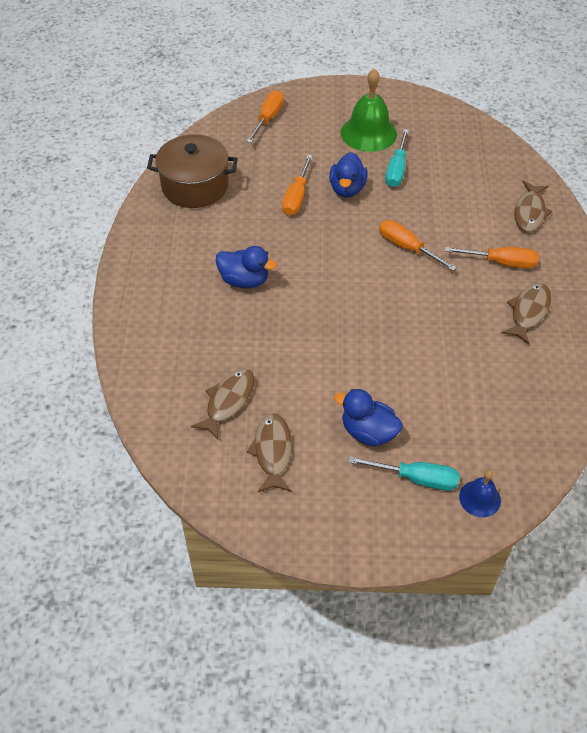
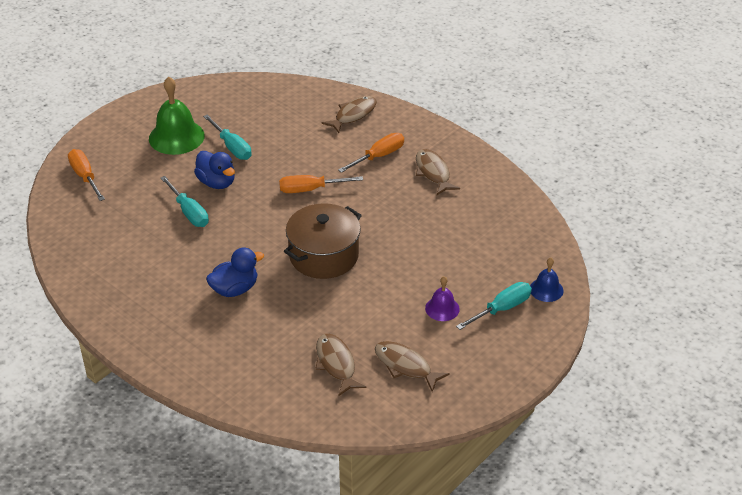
camera: 50 degrees left, 10 degrees down
(195, 186) = (101, 259): brown pot -> brown pot (324, 255)
(297, 197) = (189, 212): orange screwdriver -> turquoise screwdriver
(368, 432) = (442, 308): blue duck -> purple bell
(529, 212) = (353, 115): brown fish -> brown fish turned 105 degrees counterclockwise

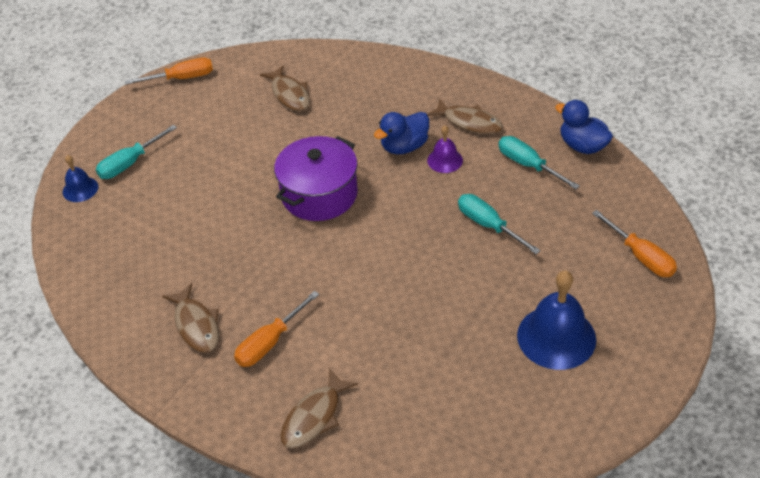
camera: 175 degrees right, 5 degrees up
(176, 137) = (556, 337): green bell -> blue bell
(217, 182) = (471, 271): blue duck -> blue duck (582, 146)
(232, 147) = (473, 330): turquoise screwdriver -> turquoise screwdriver (528, 165)
(311, 189) = (351, 277): orange screwdriver -> orange screwdriver (181, 78)
(324, 255) = (319, 194): brown pot -> purple pot
(405, 366) = (226, 101): brown fish -> brown fish (469, 122)
(442, 308) = (190, 156): purple bell -> purple bell (445, 160)

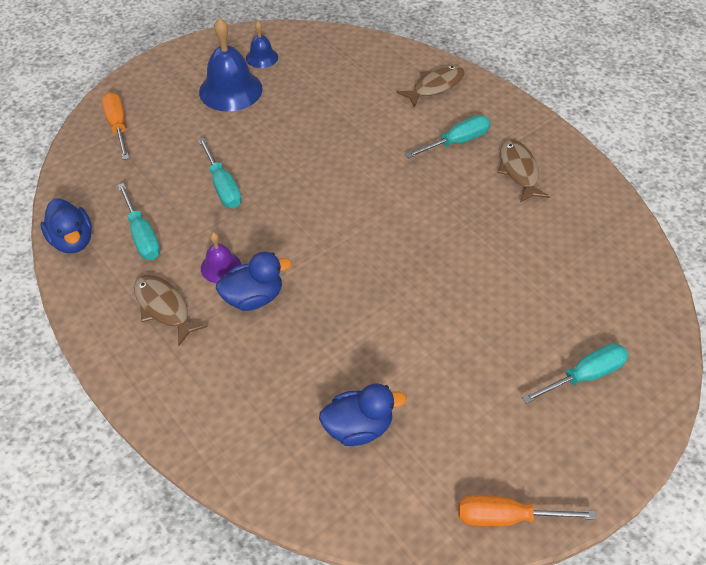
camera: 165 degrees left, 5 degrees up
(80, 189) = (645, 355): blue bell -> blue bell (262, 57)
(270, 342) = (456, 142): orange screwdriver -> turquoise screwdriver
(289, 94) = (358, 427): brown fish -> blue duck
(319, 194) = (370, 266): purple pot -> none

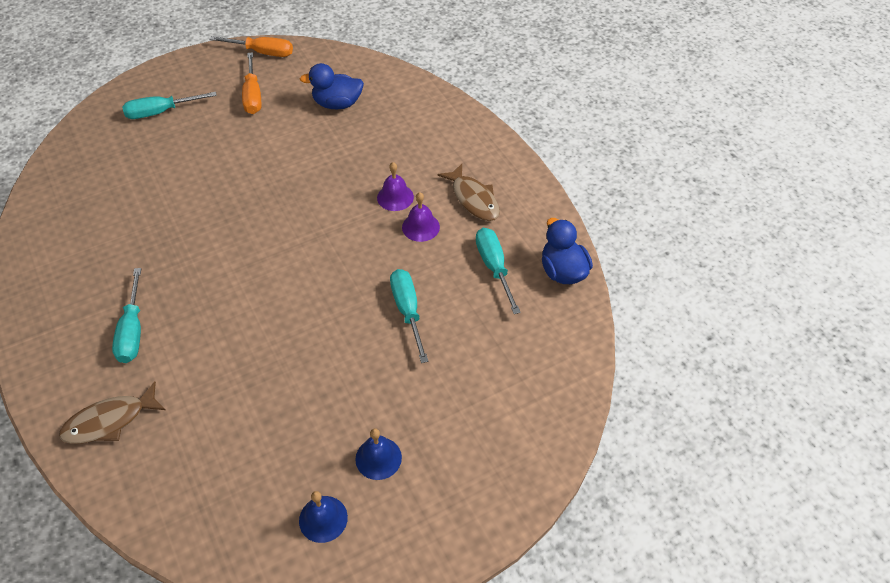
camera: 170 degrees left, 0 degrees up
(118, 126) = (528, 415): orange screwdriver -> orange screwdriver (253, 95)
(230, 90) = (378, 458): blue bell -> blue bell, size x0.53
(254, 297) = (395, 197): blue duck -> purple bell
(456, 142) = (133, 330): turquoise screwdriver -> turquoise screwdriver turned 75 degrees counterclockwise
(519, 171) = (90, 284): brown fish -> none

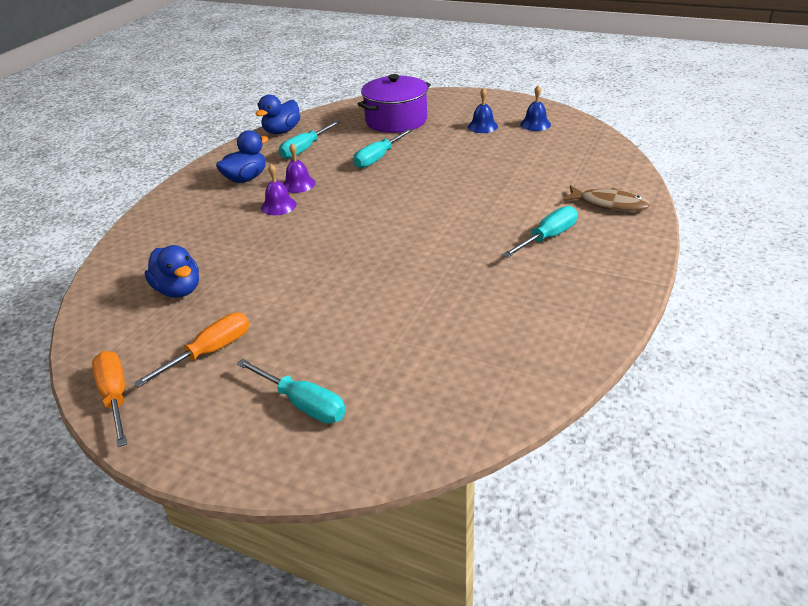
camera: 125 degrees left, 15 degrees down
(473, 199) = (246, 178): brown fish -> blue duck
(486, 386) = (396, 120): none -> purple pot

